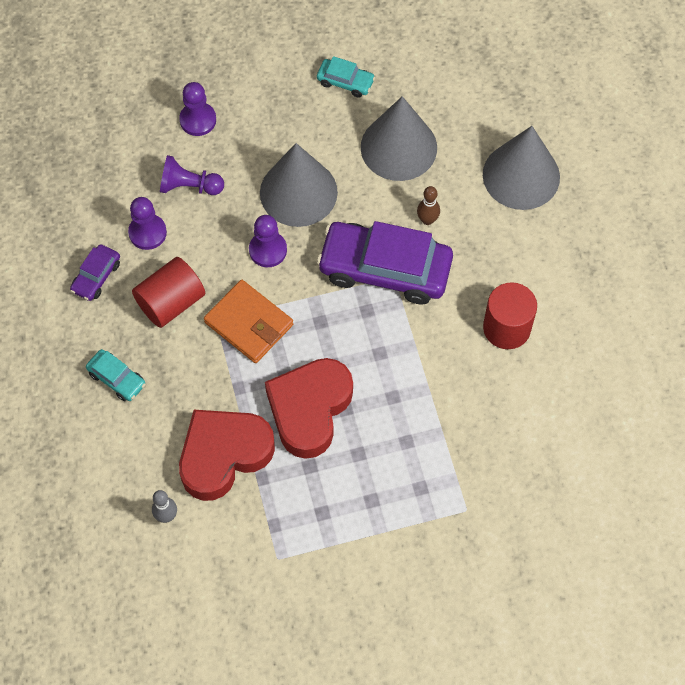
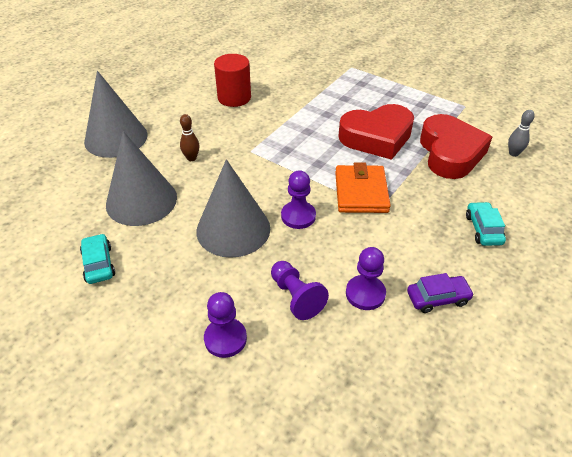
camera: 130 degrees left, 20 degrees down
(171, 302) = (398, 240): red cylinder -> none
(223, 455) = (450, 153): red heart -> red heart turned 105 degrees counterclockwise
(385, 269) = (249, 157): purple car -> none

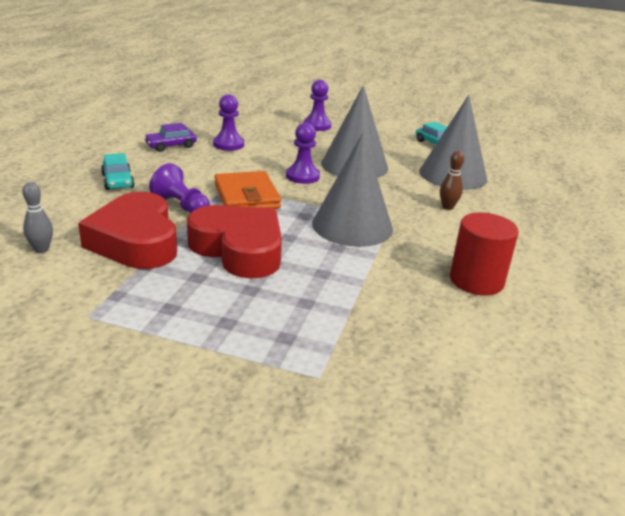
camera: 160 degrees right, 15 degrees down
(116, 138) = (552, 217): grey cone -> grey cone (352, 226)
(296, 297) = (280, 140): purple pawn -> purple pawn (181, 206)
(377, 137) = (239, 249): red heart -> red heart turned 75 degrees clockwise

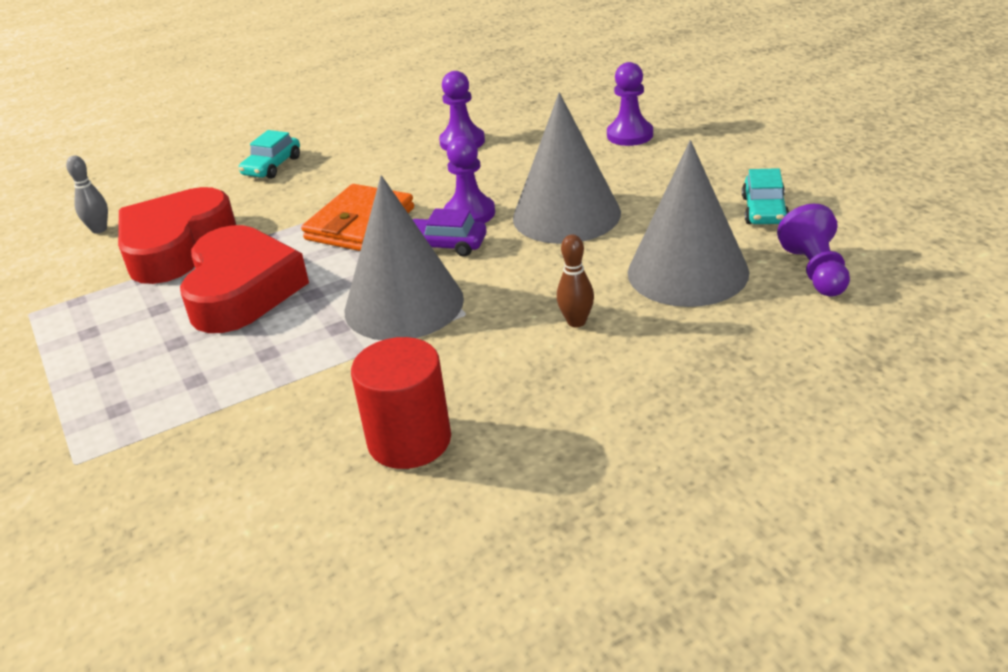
camera: 50 degrees right, 5 degrees up
(171, 146) = (396, 129): purple car -> purple car (445, 245)
(181, 206) = (278, 216): purple pawn -> purple pawn (815, 271)

